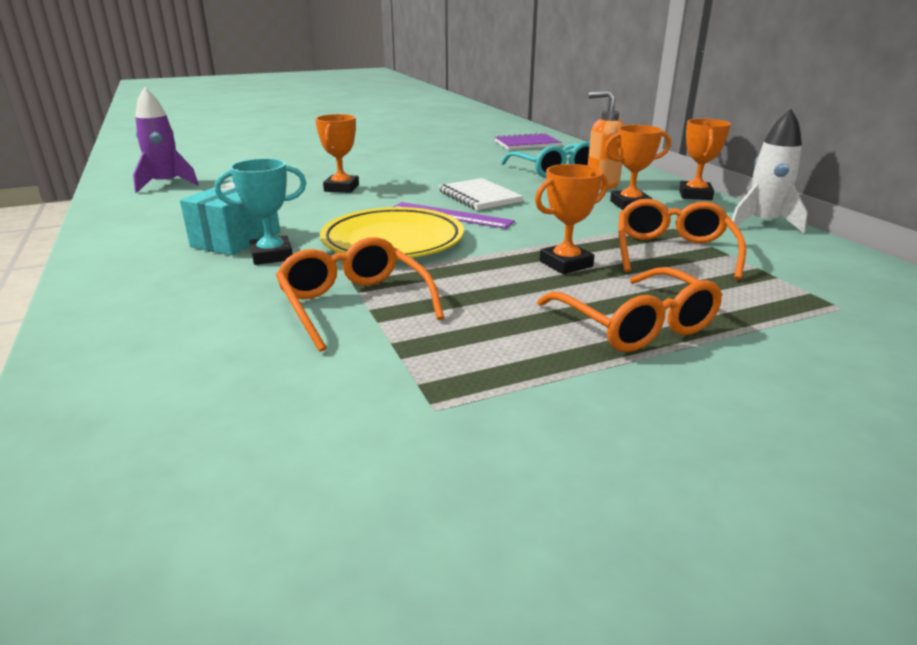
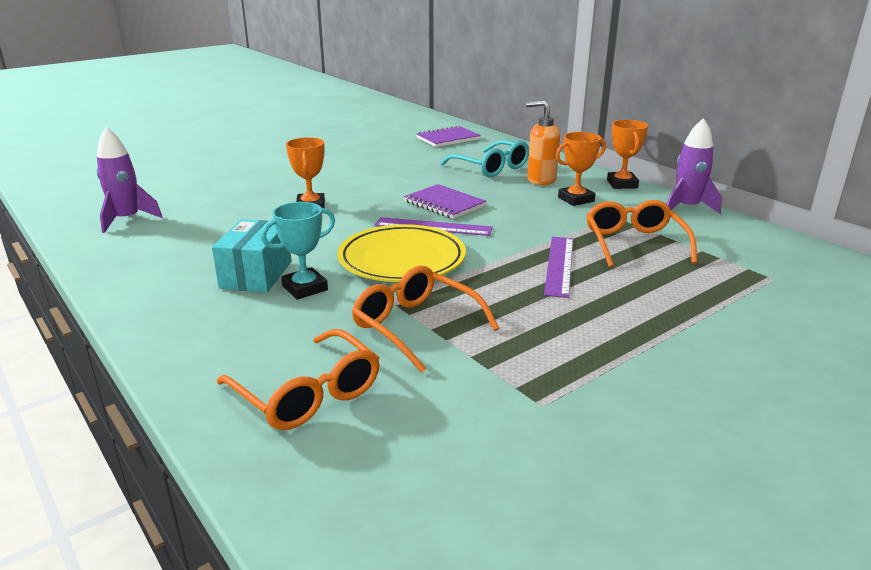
camera: 15 degrees left, 0 degrees up
(479, 197) = (444, 204): white notebook -> purple notebook
(566, 264) = (559, 265): orange trophy -> purple ruler
(635, 325) = (642, 313): orange glasses -> orange glasses (308, 394)
(762, 223) = (686, 208): white rocket -> purple rocket

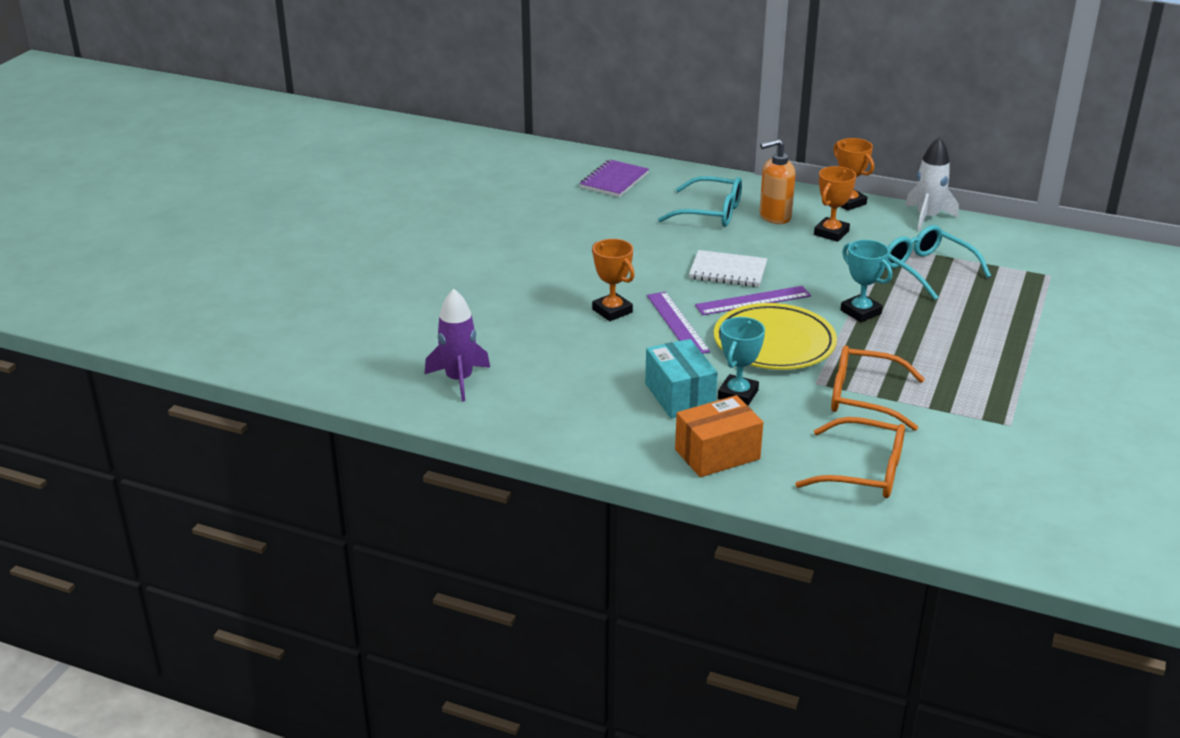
camera: 30 degrees left, 5 degrees up
(204, 329) = (717, 454): none -> orange box
(444, 204) = (728, 271): purple notebook -> white notebook
(519, 258) = (860, 312): none -> turquoise trophy
(559, 265) = (897, 309): purple ruler -> purple ruler (677, 323)
(634, 243) = (927, 270): orange glasses -> turquoise glasses
(686, 208) = (927, 218): purple rocket -> white rocket

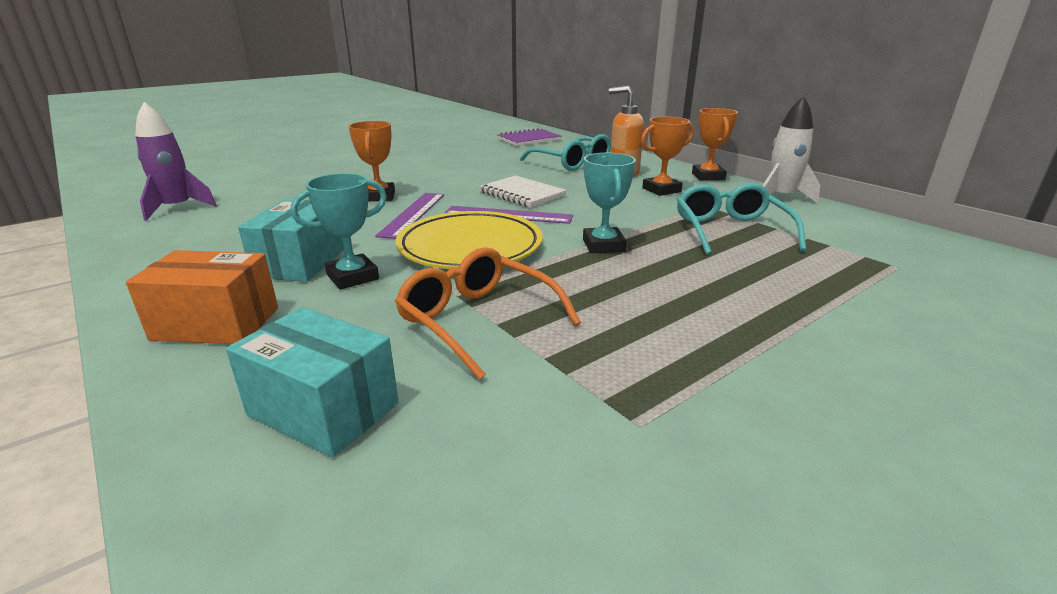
camera: 30 degrees right, 5 degrees down
(863, 471) = (323, 409): orange glasses -> turquoise box

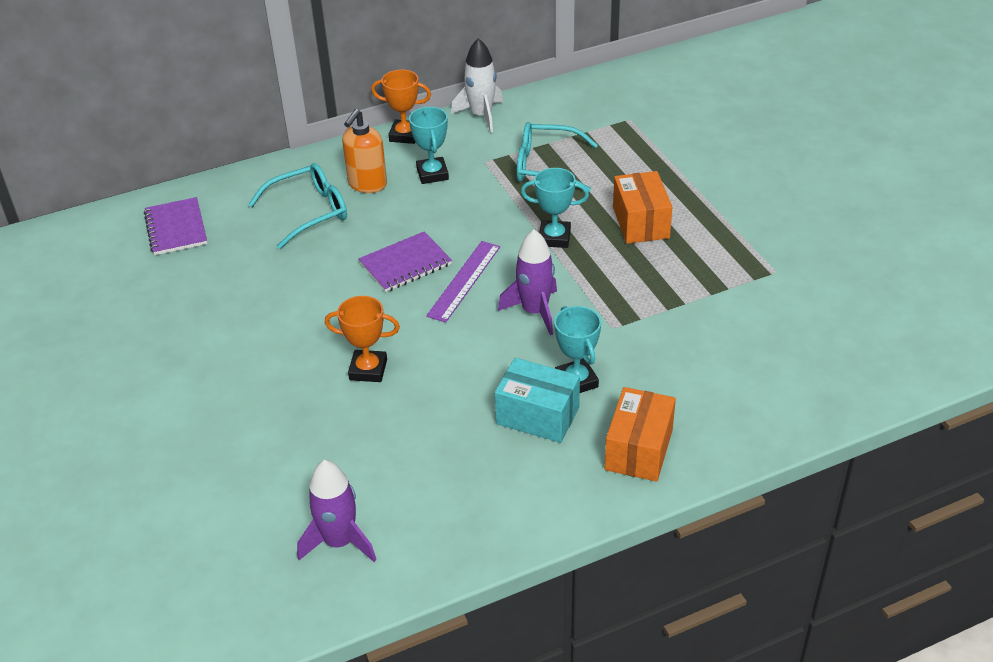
camera: 75 degrees left, 15 degrees up
(323, 409) = (748, 384): turquoise box -> none
(413, 214) = (437, 344): purple ruler -> none
(470, 247) = (535, 311): yellow plate -> purple rocket
(478, 320) = (661, 317): orange glasses -> none
(522, 194) = (405, 264): white notebook -> purple notebook
(661, 190) = (432, 174): orange trophy -> turquoise trophy
(675, 291) = (640, 222): none -> orange box

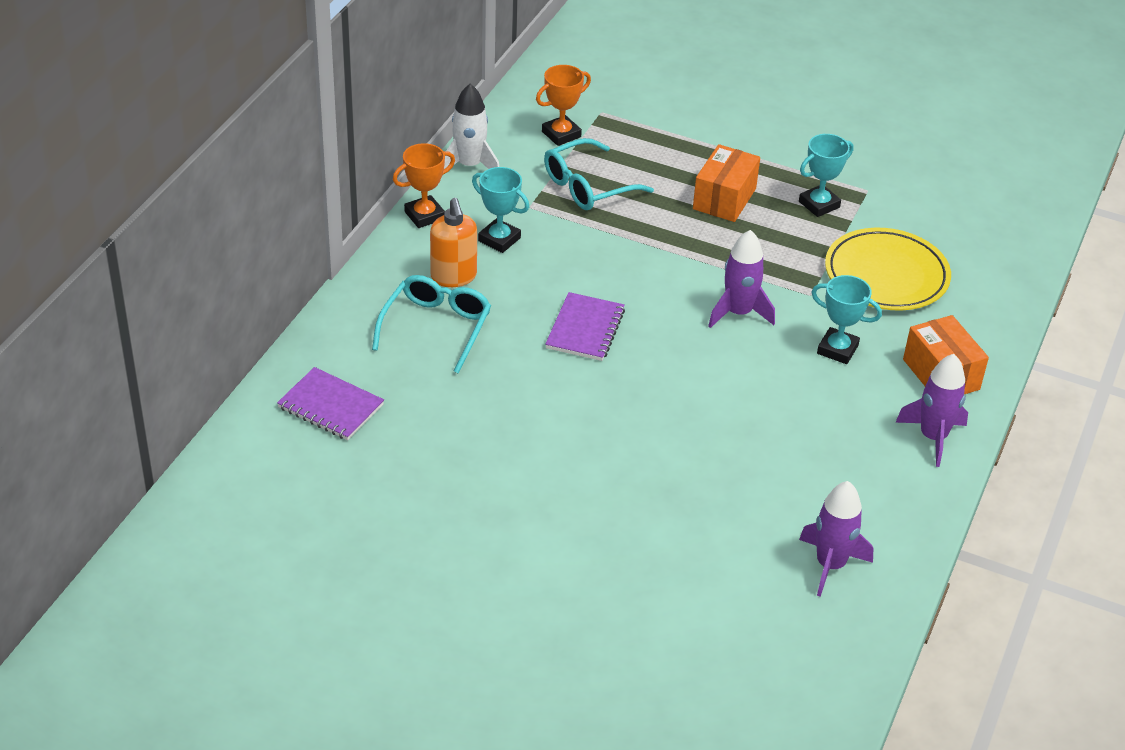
camera: 45 degrees left, 0 degrees up
(368, 370) = (674, 430): orange trophy -> orange trophy (561, 134)
(464, 281) = (652, 317): purple ruler -> none
(537, 415) = (844, 391): turquoise box -> none
(554, 238) = (675, 245): turquoise trophy -> turquoise trophy (819, 204)
(561, 495) = (933, 437): none -> purple rocket
(640, 222) = (724, 199): orange box -> orange box turned 75 degrees clockwise
(699, 345) = (886, 275): none -> yellow plate

